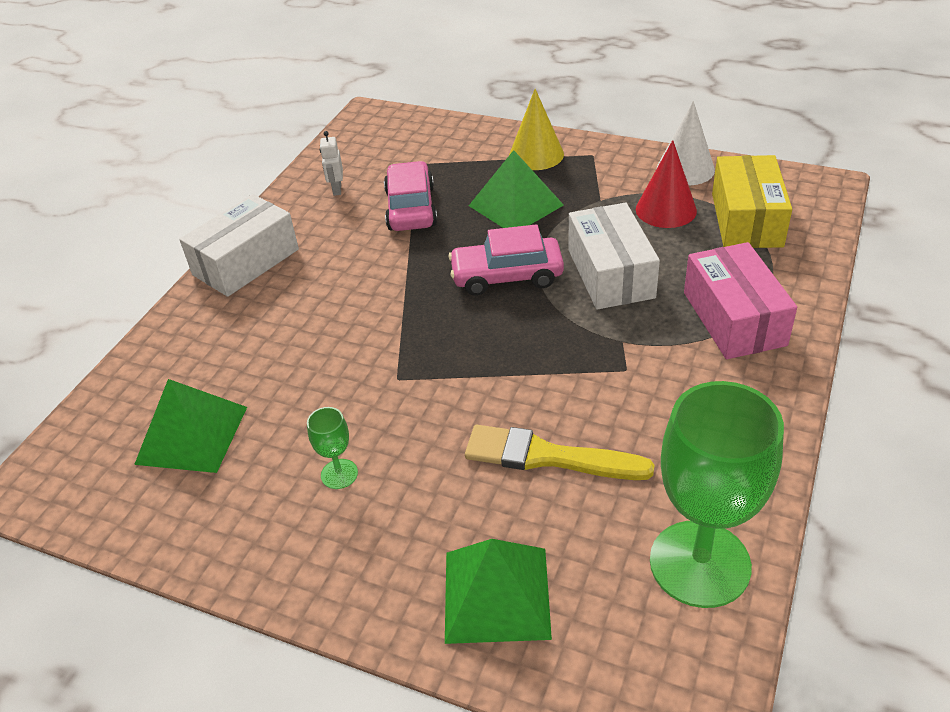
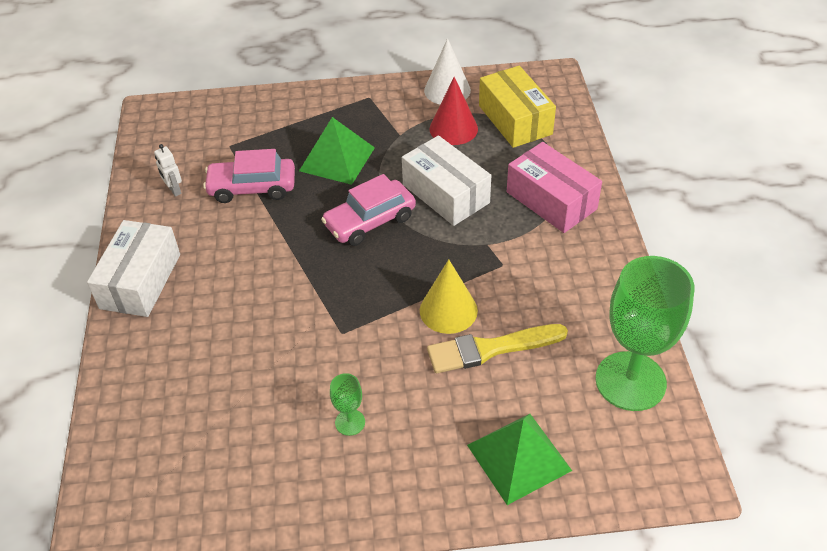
camera: 30 degrees left, 5 degrees up
(192, 435) = (208, 441): green pyramid -> none
(411, 208) = (252, 187): pink car -> pink car turned 60 degrees counterclockwise
(536, 155) = (324, 109): yellow cone -> yellow cone (448, 310)

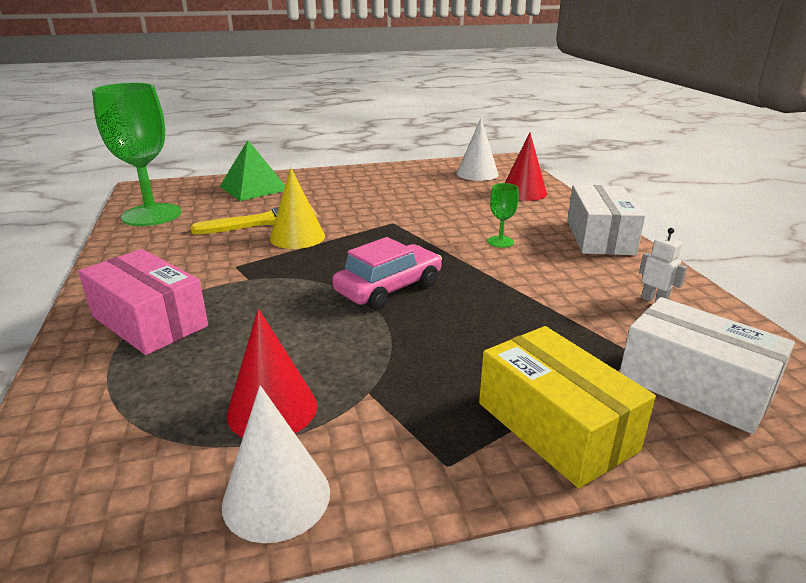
camera: 170 degrees right, 20 degrees down
(148, 399) = (523, 192): none -> red cone
(174, 478) = (477, 174): none -> white cone
(252, 187) = (556, 309): pink car -> none
(337, 159) = (460, 349): green pyramid -> none
(350, 422) = (372, 192): green goblet -> green goblet (500, 242)
(445, 194) = (293, 319): white box -> white box (695, 385)
(515, 120) = (148, 436): yellow box -> yellow box (555, 426)

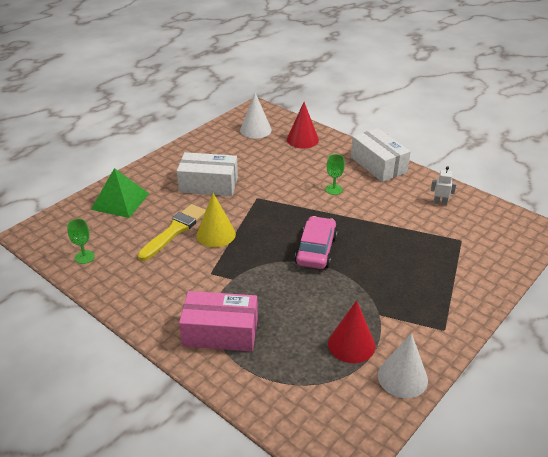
camera: 35 degrees left, 10 degrees up
(151, 215) = (84, 257): green goblet -> green goblet, size x0.42
(555, 426) = (463, 292): yellow box -> none
(695, 385) = (492, 246): white box -> white box (208, 184)

